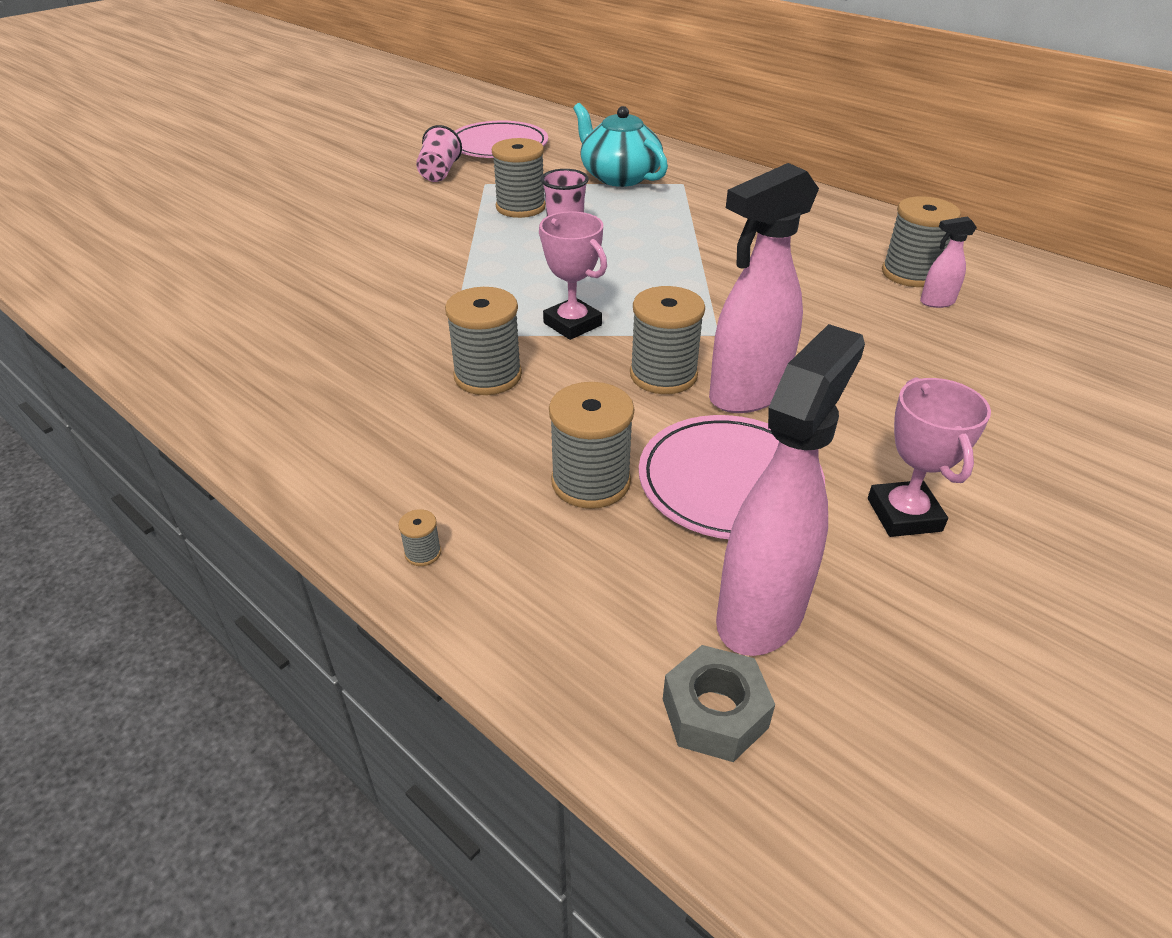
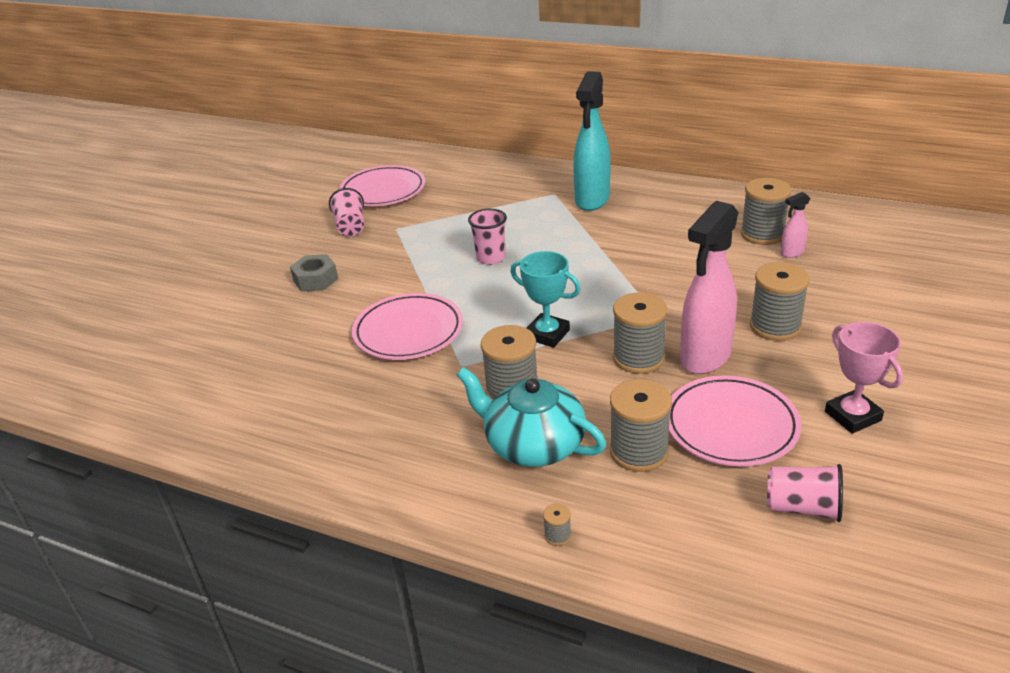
camera: 15 degrees left, 5 degrees down
(421, 286) = (408, 331): none -> pink plate
(520, 207) = (440, 244): grey spool -> grey spool (775, 326)
(572, 324) = (547, 334): pink trophy -> turquoise trophy
(619, 176) = (501, 198): turquoise teapot -> turquoise teapot (533, 444)
(715, 713) = (811, 579): grey nut -> grey nut (316, 280)
(722, 198) = (592, 200): none -> turquoise spray bottle
(761, 613) = (802, 507): pink spray bottle -> pink cup

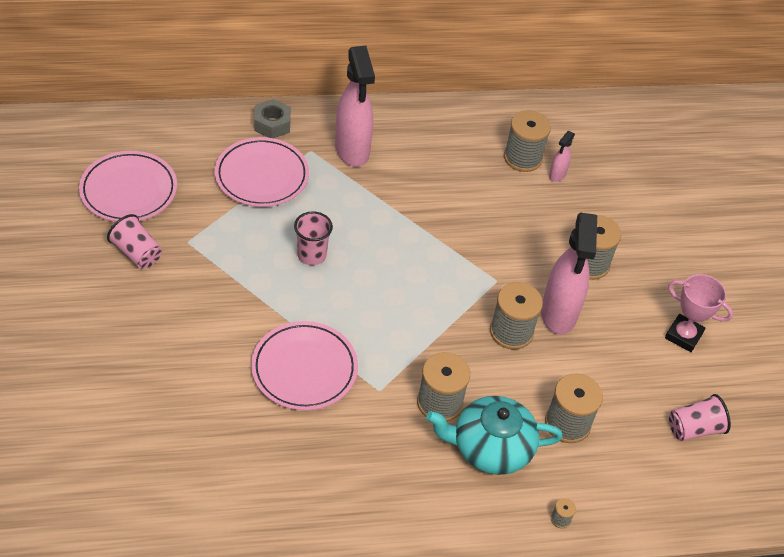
camera: 40 degrees left, 15 degrees up
(316, 280) = (162, 336): grey nut -> grey nut (272, 124)
(547, 334) = (425, 331): turquoise trophy -> none
(592, 200) = (352, 151): turquoise spray bottle -> pink spray bottle
(731, 425) = (613, 375): pink plate -> pink plate (262, 176)

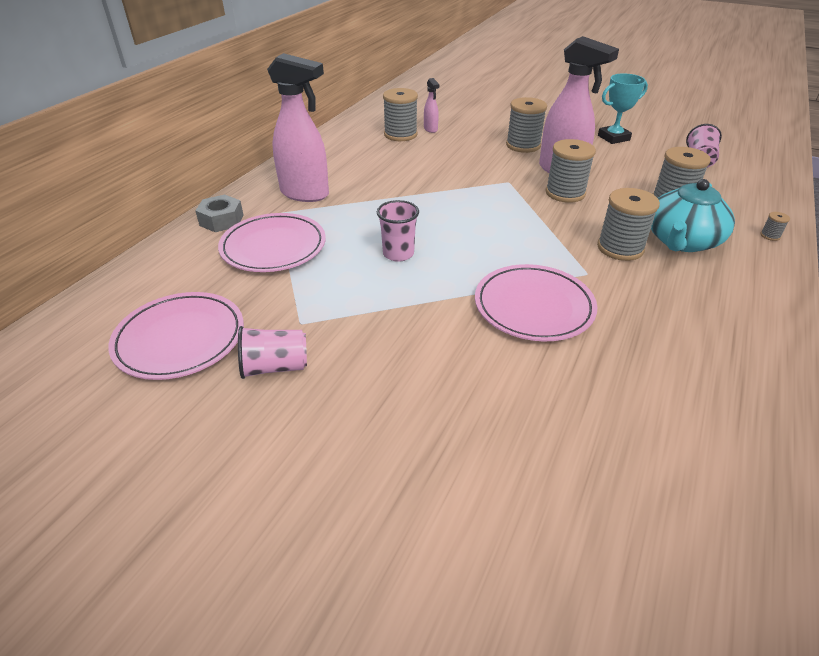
camera: 50 degrees left, 10 degrees down
(683, 336) = (613, 138): pink trophy -> turquoise trophy

